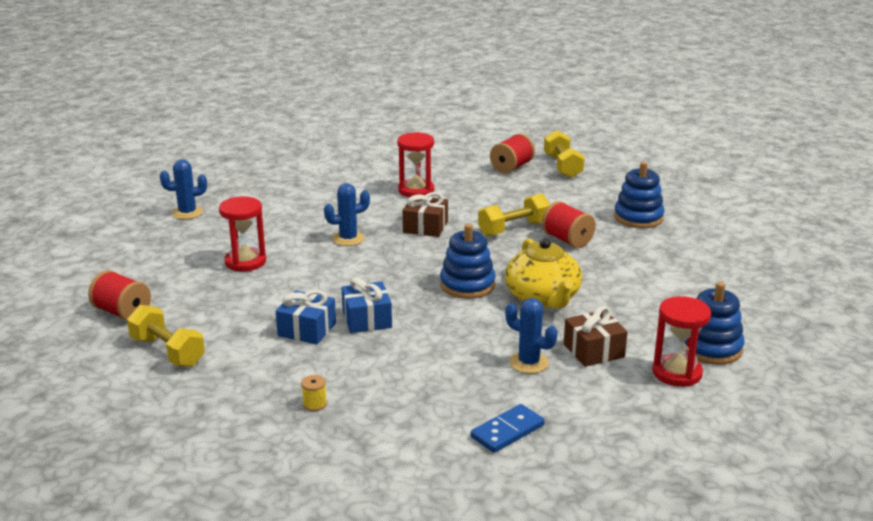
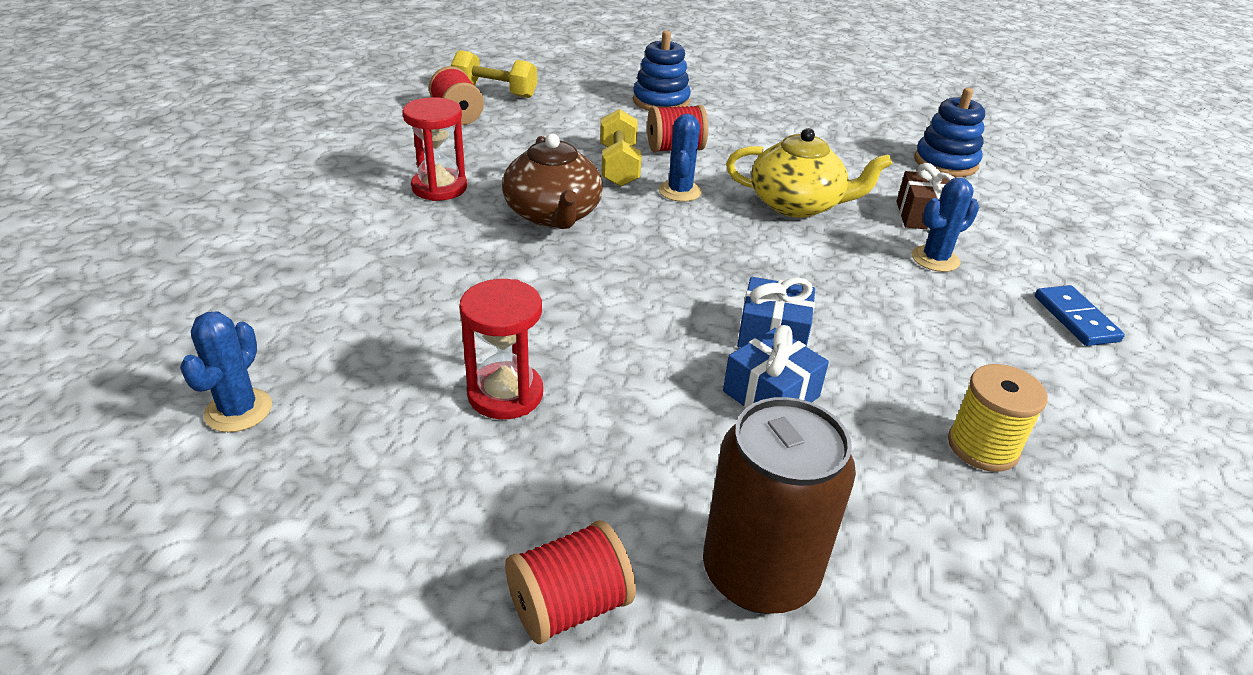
camera: 65 degrees left, 10 degrees up
(167, 352) = (759, 573): yellow dumbbell -> brown can
(314, 404) = (982, 447): yellow spool -> yellow spool, size x1.91
(348, 239) = (525, 279): blue cactus -> blue cactus (680, 191)
(425, 227) = (553, 214): brown gift -> brown teapot
(467, 285) = (733, 237): blue stacking toy -> none
(677, 373) = (985, 193): red hourglass -> none

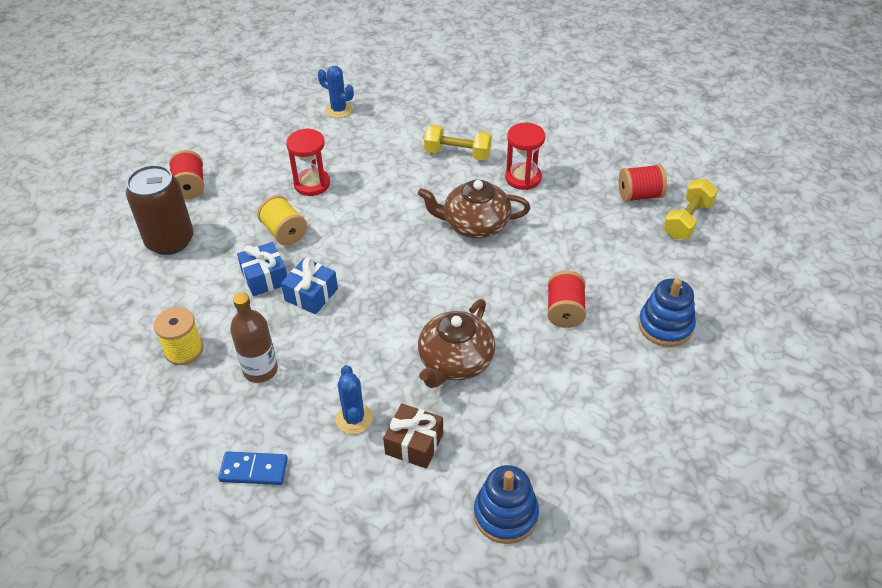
camera: 110 degrees right, 10 degrees up
(619, 166) = (539, 270): yellow dumbbell -> yellow dumbbell (457, 153)
(652, 398) = (284, 232): none -> yellow spool
(680, 191) = (492, 296): blue cactus -> none
(797, 204) = (455, 361): yellow teapot -> brown teapot
(941, 351) = (260, 370): none -> brown bottle

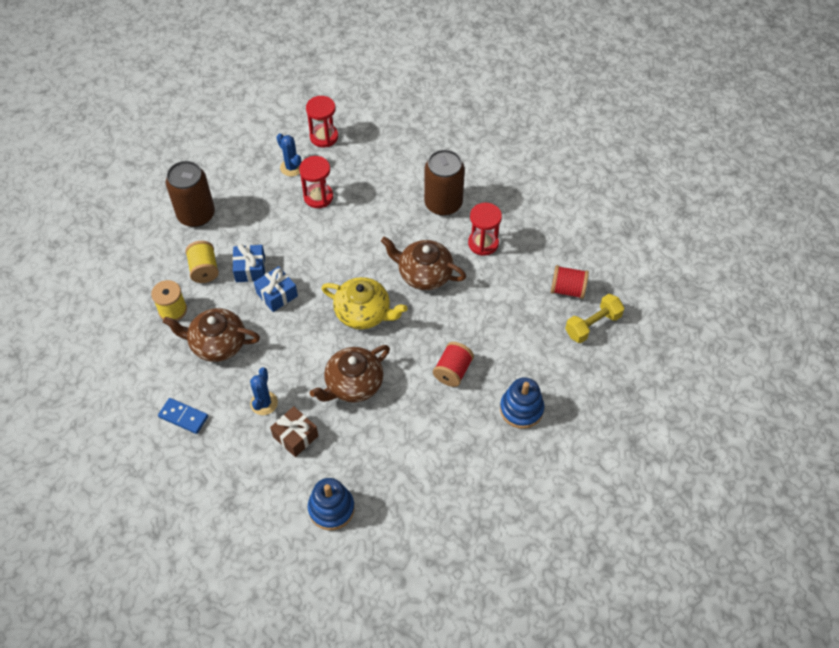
camera: 20 degrees right, 10 degrees up
(190, 186) = (228, 170): red spool -> none
(260, 370) = (217, 343): brown bottle -> brown teapot
(284, 232) = (280, 234): yellow spool -> yellow spool (204, 269)
(289, 127) = (324, 137): none -> red hourglass
(339, 110) = (369, 131): blue cactus -> blue cactus (292, 167)
(427, 283) = (363, 313): none -> yellow teapot
(457, 153) = (443, 203): yellow dumbbell -> brown can

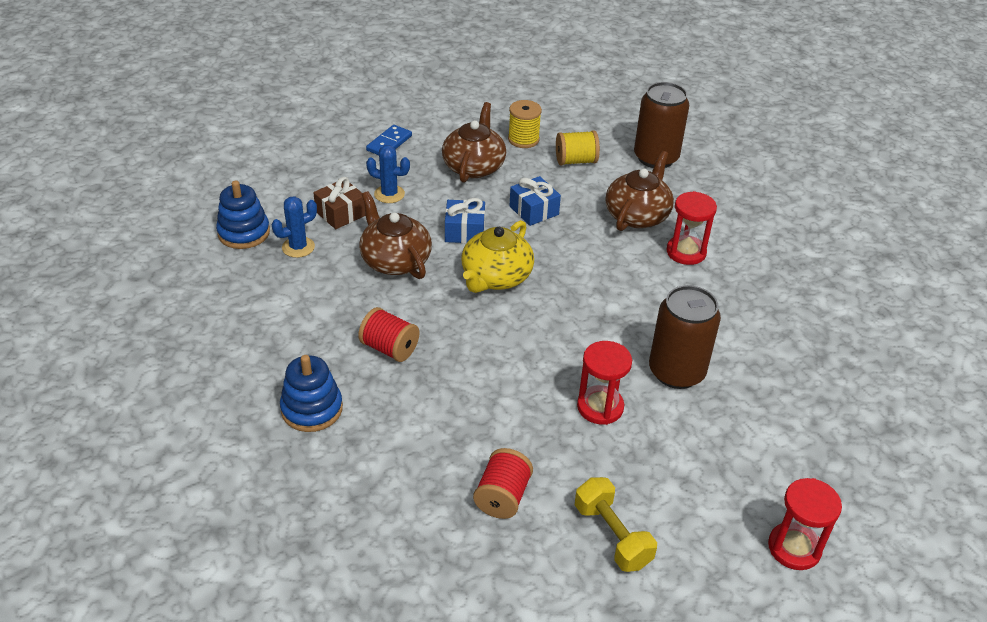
camera: 95 degrees right, 15 degrees down
(250, 269) = (573, 193): blue gift -> blue gift (464, 231)
(292, 167) = (735, 233): blue cactus -> blue cactus (298, 247)
(324, 137) = (794, 264): red hourglass -> red hourglass (794, 548)
(424, 274) = (550, 338): brown teapot -> brown teapot (637, 215)
(592, 325) = (430, 517): yellow dumbbell -> yellow dumbbell (612, 535)

